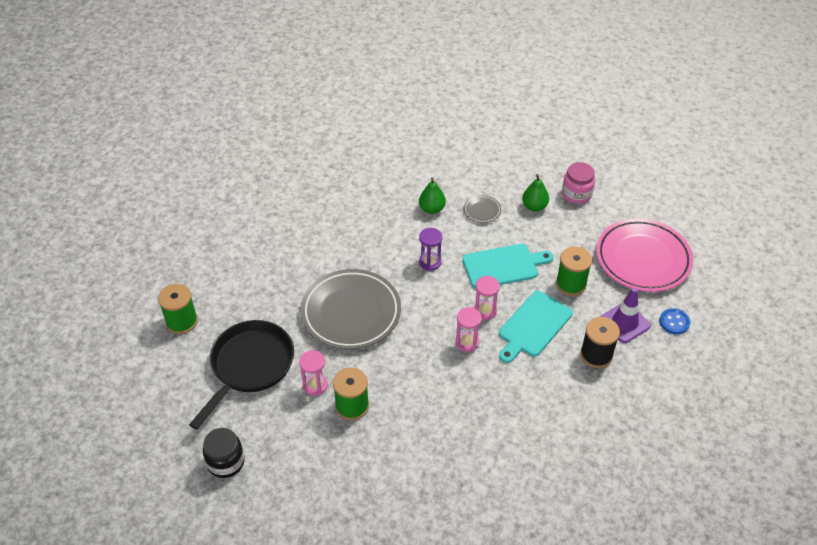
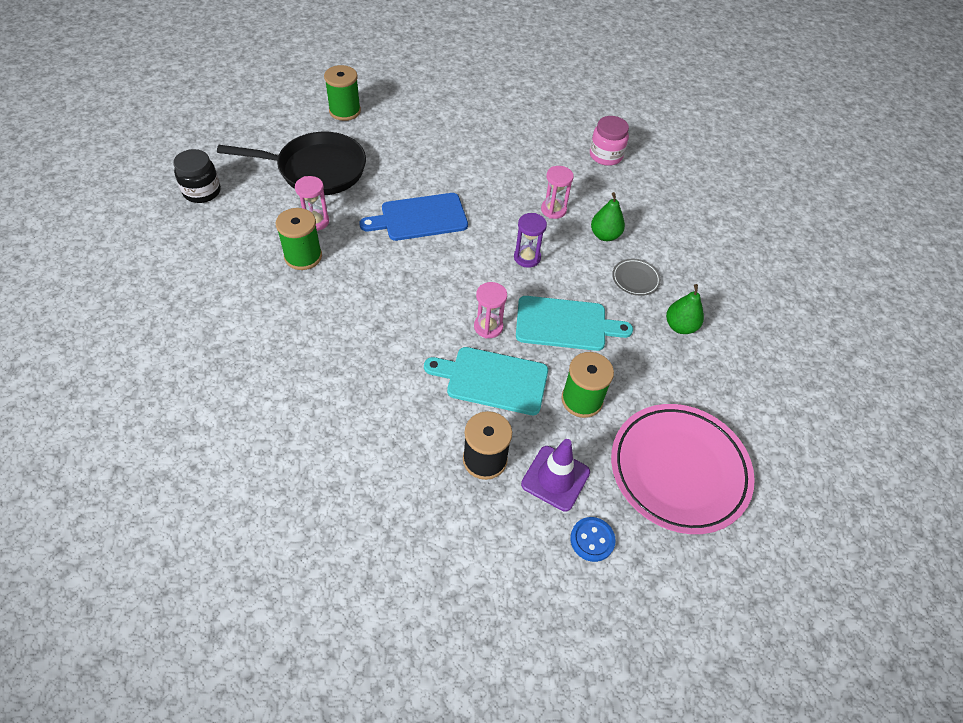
camera: 60 degrees right, 5 degrees up
(351, 313) = (420, 218): grey plate -> blue cutting board
(467, 342) = (434, 324): pink hourglass -> pink hourglass (553, 210)
(503, 266) = (565, 324): turquoise cutting board -> turquoise cutting board turned 45 degrees counterclockwise
(576, 194) = (735, 364): pink jar -> pink jar (605, 155)

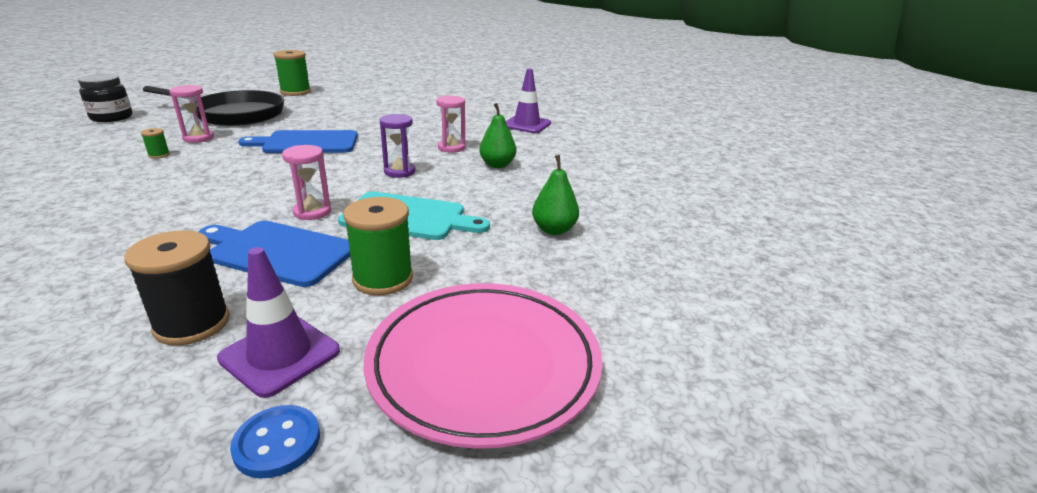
camera: 10 degrees right, 25 degrees down
(303, 256) = (159, 155): green spool -> green spool, size x0.47
(492, 380) = (277, 252): turquoise cutting board -> blue cutting board
(605, 155) = (526, 125): pink jar -> purple traffic cone
(635, 279) = (515, 193): grey plate -> none

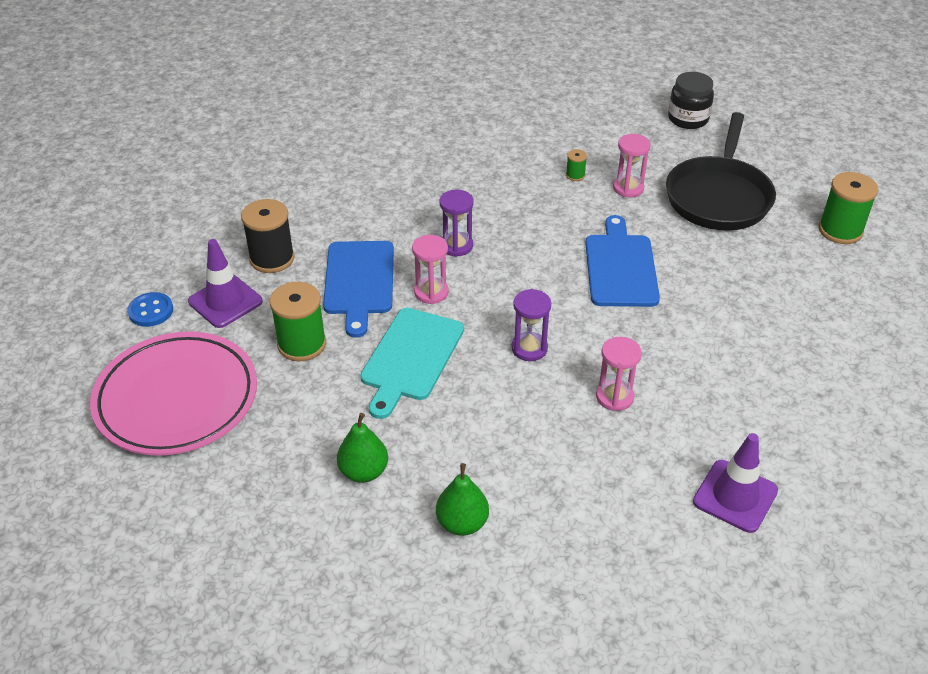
camera: 100 degrees right, 15 degrees up
(240, 202) = (456, 246): none -> purple hourglass
(277, 252) = (359, 281): blue cutting board -> blue cutting board turned 150 degrees clockwise
(497, 165) = (552, 440): green pear -> green pear (462, 523)

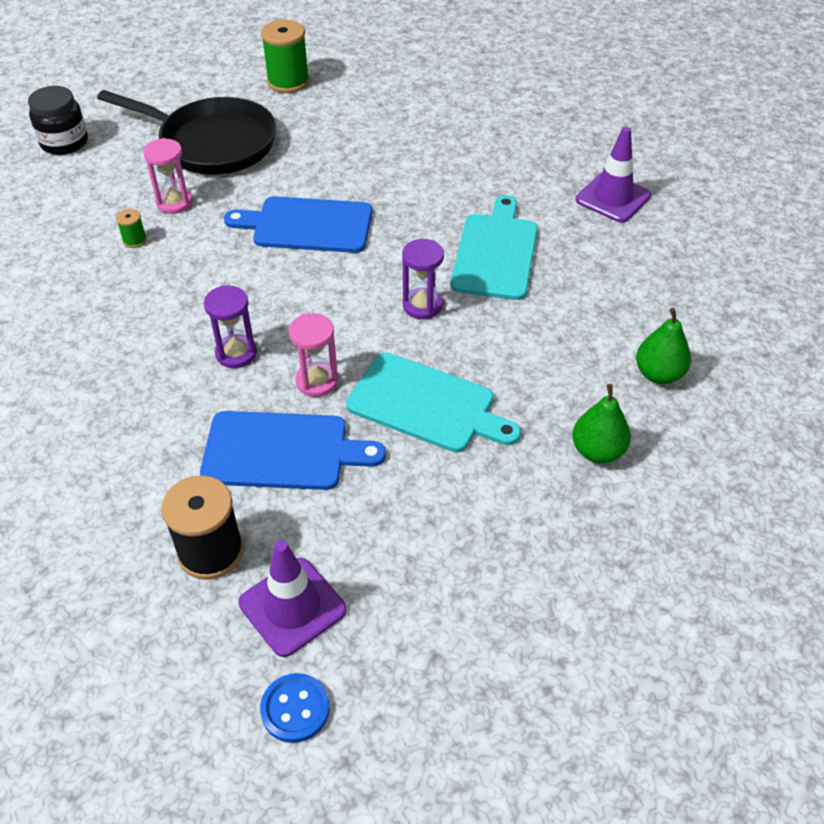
camera: 85 degrees left, 5 degrees up
(177, 399) = (480, 653): pink plate -> none
(302, 344) = (391, 512): green spool -> none
(614, 397) = (495, 253): pink hourglass -> turquoise cutting board

